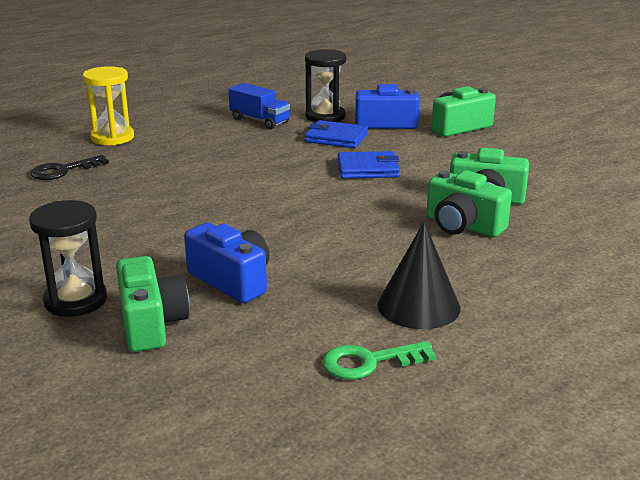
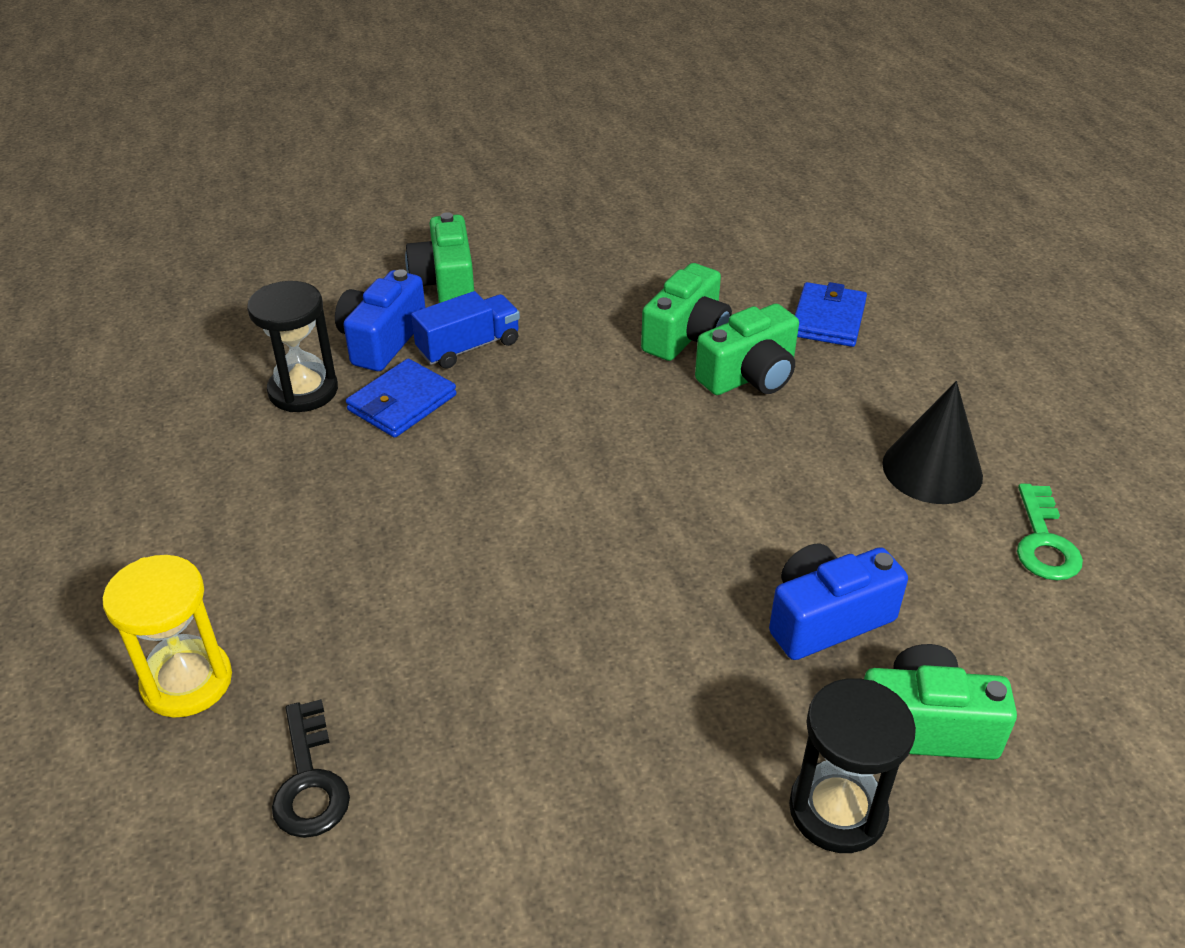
camera: 70 degrees left, 15 degrees up
(259, 121) = (261, 467): blue truck -> blue truck (468, 347)
(368, 169) = (537, 403): blue wallet -> blue wallet (828, 319)

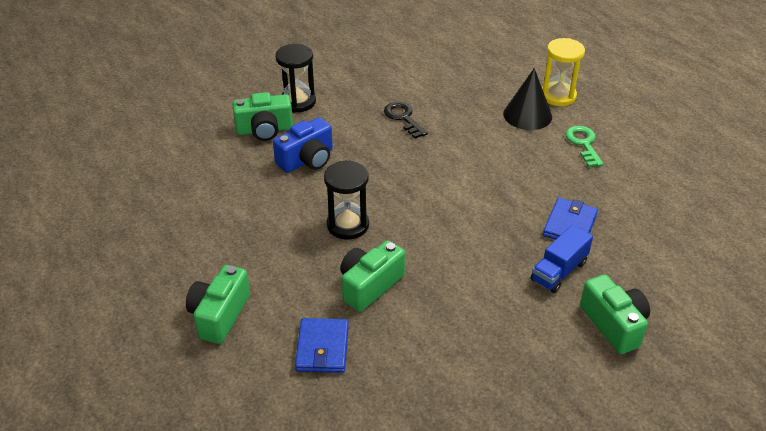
camera: 165 degrees right, 0 degrees up
(303, 391) = (631, 221): black hourglass -> black hourglass (348, 225)
(309, 780) = (488, 79): black key -> black key (403, 118)
(382, 340) = (617, 265): blue camera -> none
(687, 336) = (420, 310): green camera -> green camera (219, 315)
(932, 469) = (253, 242): black cone -> black cone (527, 115)
(1044, 541) = (197, 212): green key -> green key (583, 144)

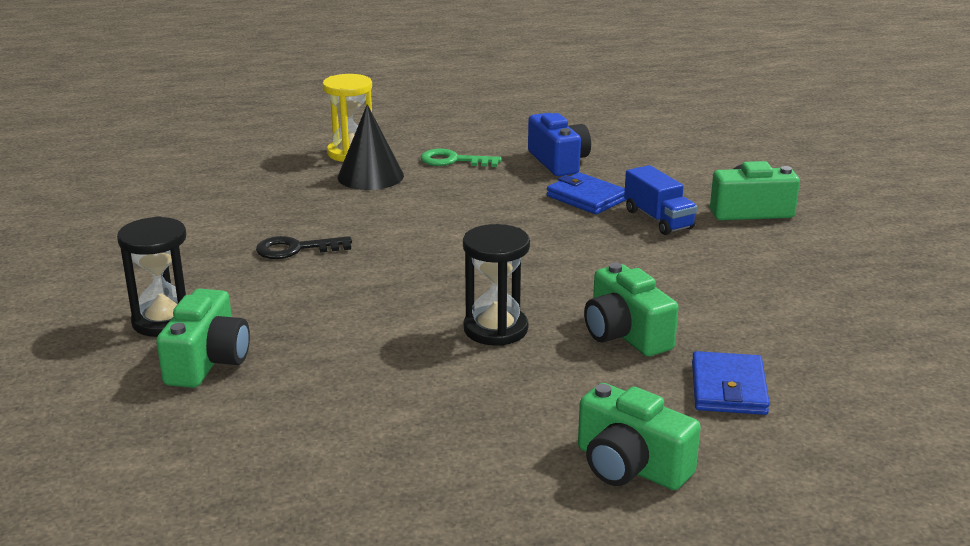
camera: 70 degrees left, 15 degrees down
(307, 160) = (321, 336): blue camera -> blue camera (558, 162)
(322, 348) = (728, 388): blue wallet -> blue wallet turned 75 degrees clockwise

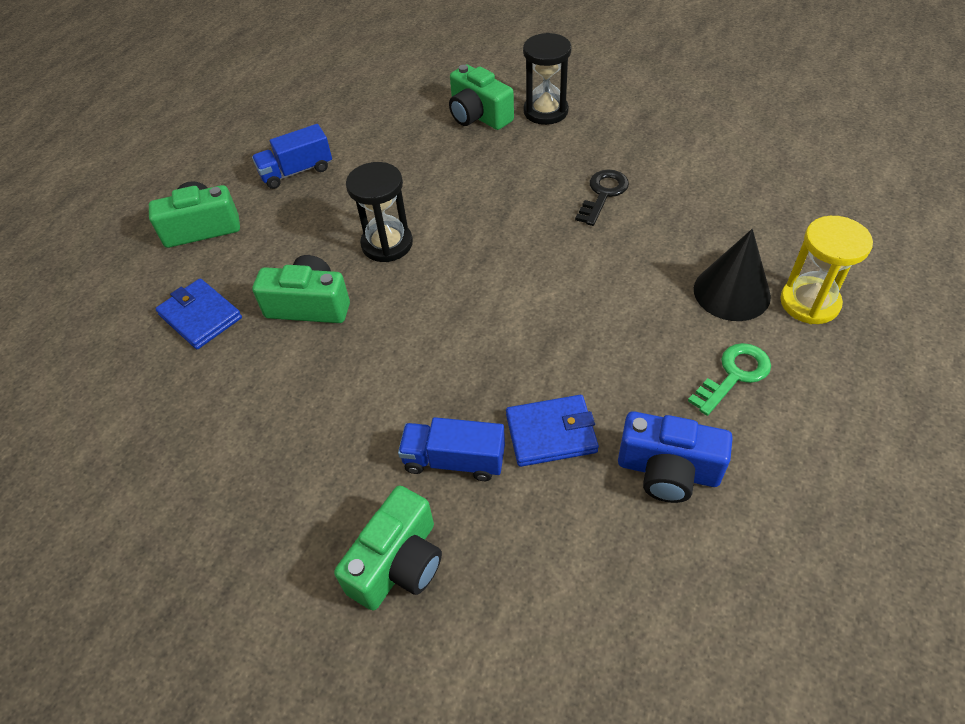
camera: 130 degrees right, 25 degrees up
(451, 449) = (296, 171): none -> blue truck

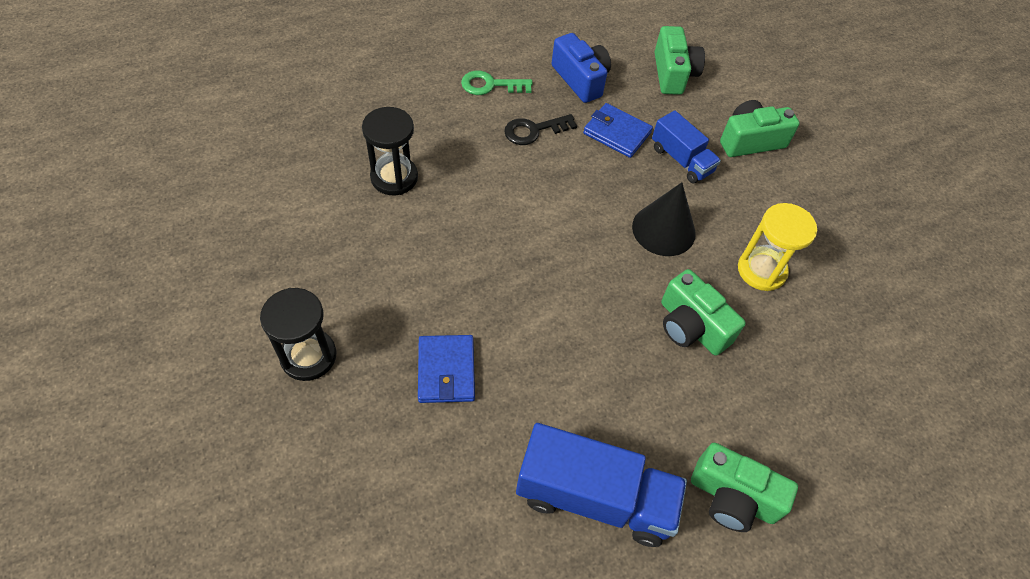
camera: 145 degrees left, 5 degrees up
(200, 316) = (782, 387): blue wallet -> blue wallet (446, 371)
(296, 171) = (594, 497): blue truck -> blue truck, size x1.68
(387, 244) = (589, 332): black hourglass -> black hourglass (394, 177)
(478, 116) = (365, 409): green camera -> green camera (673, 74)
(603, 194) = (391, 235): black key -> black key (534, 130)
(731, 292) = (424, 116): black cone -> black cone (663, 229)
(809, 303) = (397, 80): yellow hourglass -> yellow hourglass (761, 270)

